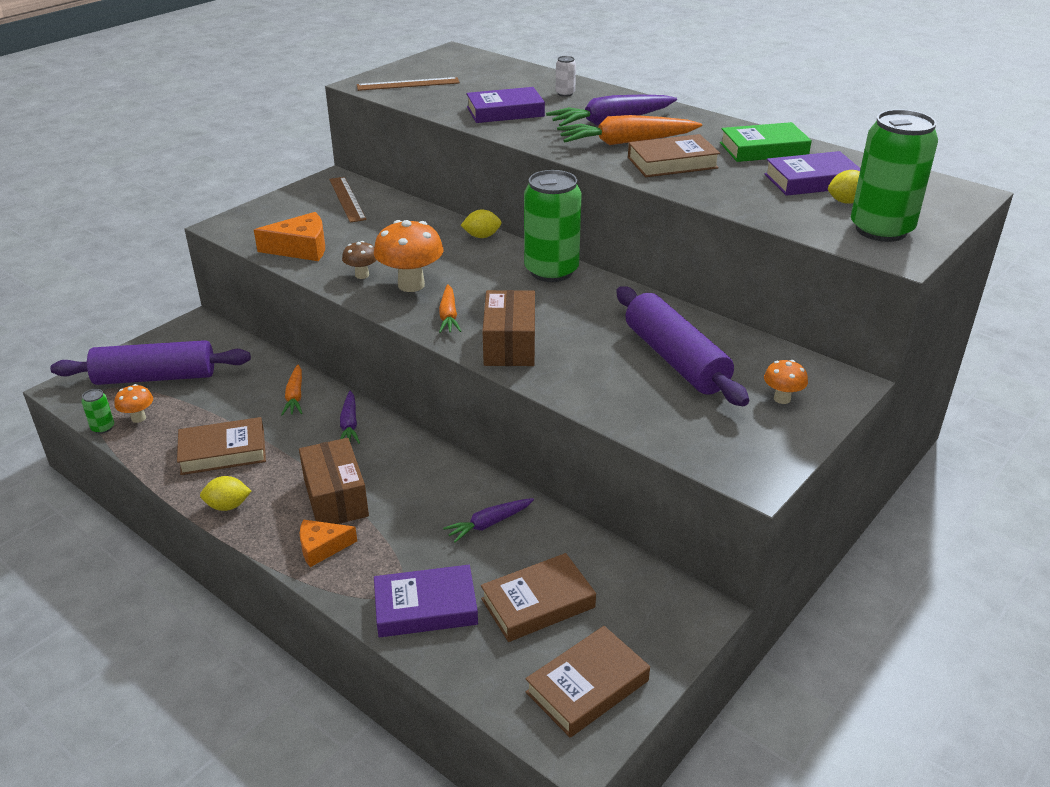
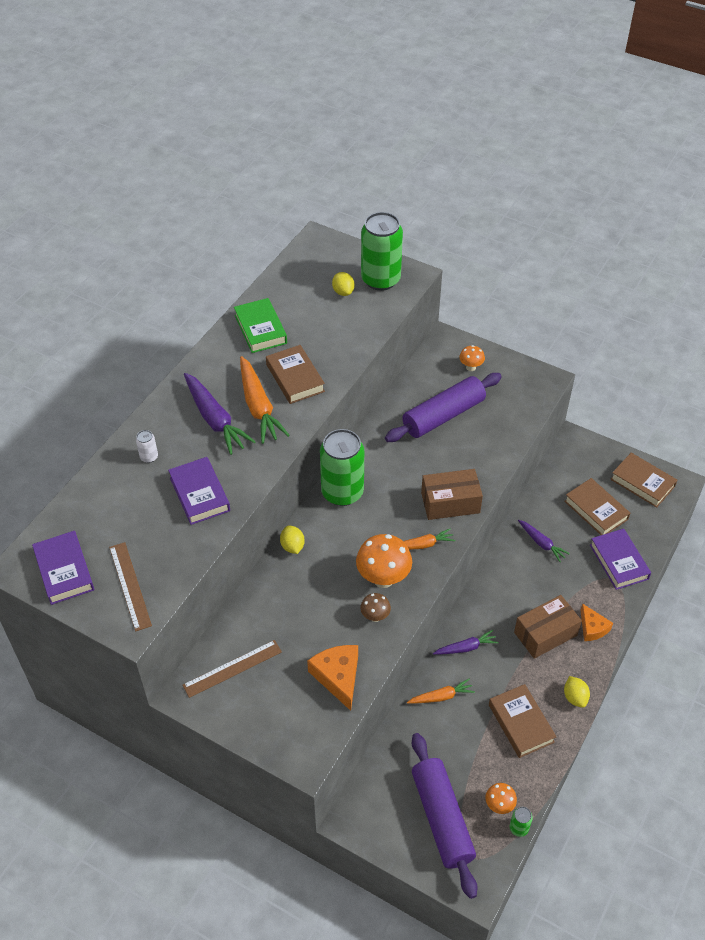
camera: 100 degrees left, 15 degrees up
(812, 181) = (312, 306): purple book -> purple book (64, 571)

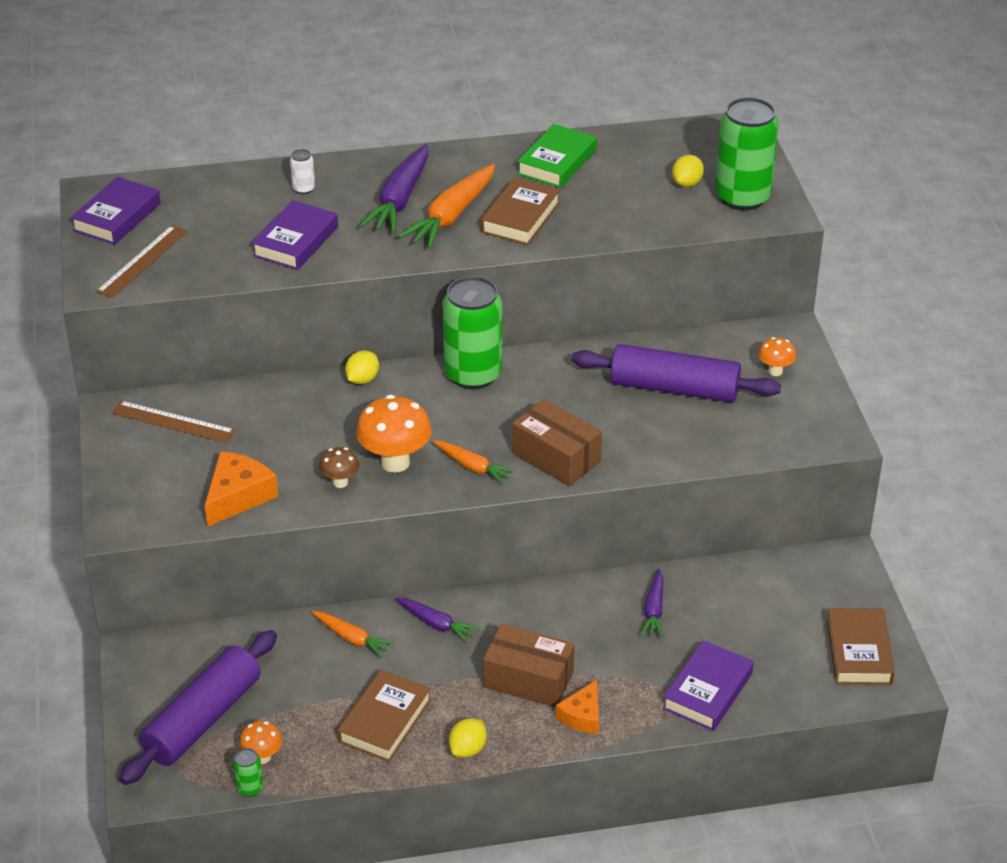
camera: 50 degrees right, 10 degrees down
(596, 510) = (761, 631): brown book -> none

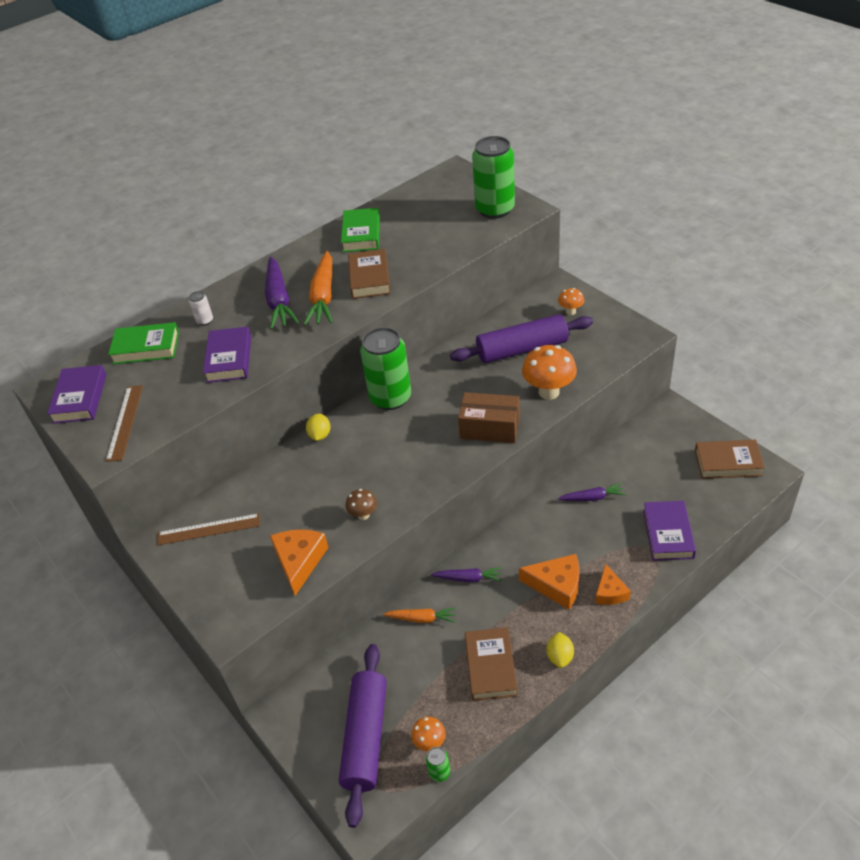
camera: 25 degrees left, 5 degrees up
(221, 192) = (146, 348): none -> green book
(395, 462) = (389, 482): orange mushroom -> orange mushroom (549, 392)
(472, 467) = (442, 460): orange carrot -> none
(528, 679) = (557, 585): brown box -> orange cheese
(654, 610) = (592, 497): purple carrot -> purple carrot turned 75 degrees counterclockwise
(687, 183) = (454, 215): yellow lemon -> none
(858, 652) = (728, 463): brown book -> brown book turned 60 degrees counterclockwise

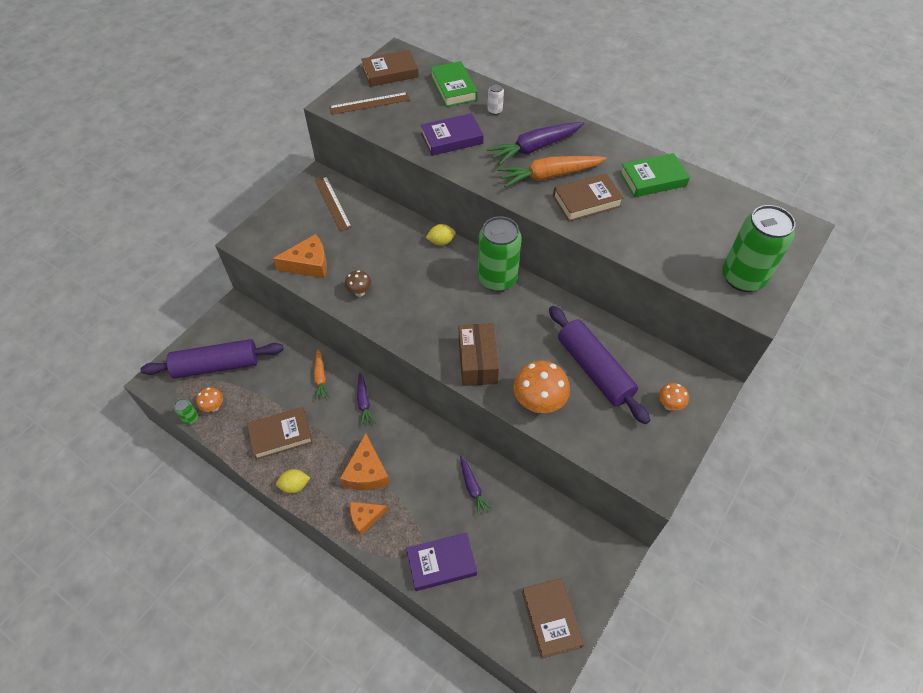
camera: 70 degrees right, 10 degrees up
(80, 398) = (390, 72): purple book -> brown book

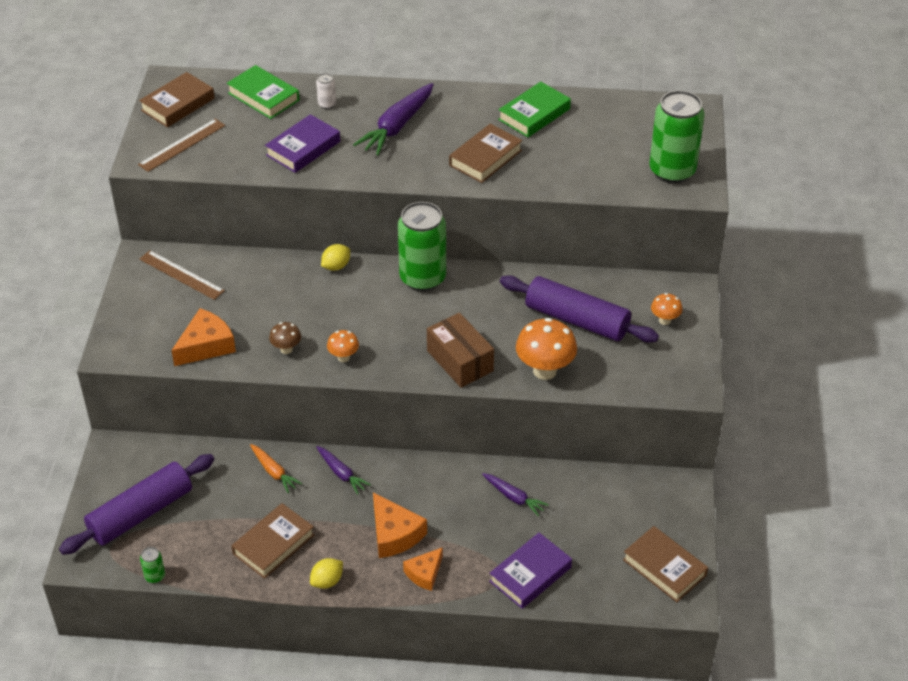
camera: 30 degrees left, 10 degrees down
(214, 407) = (173, 553): orange mushroom -> orange mushroom (343, 357)
(549, 175) = (432, 147): orange carrot -> none

